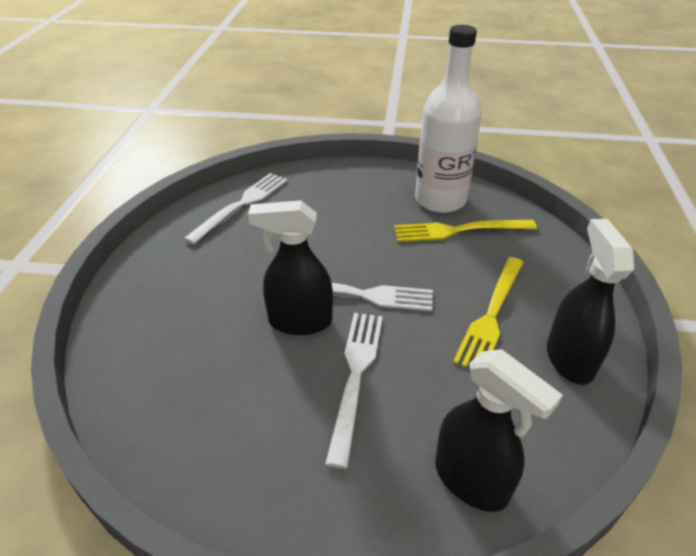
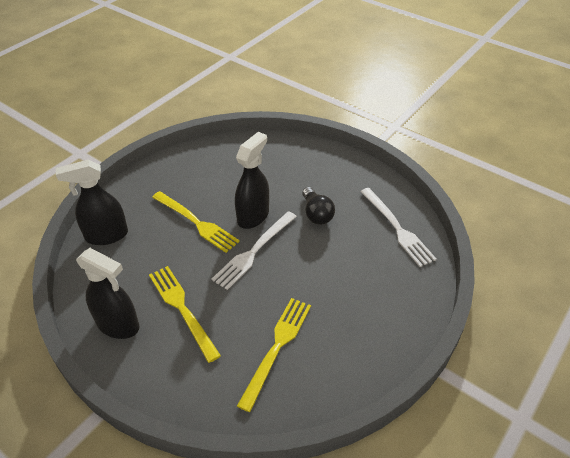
camera: 120 degrees right, 5 degrees up
(256, 267) = (316, 214): none -> black light bulb
(355, 376) = (196, 223): white fork -> yellow fork
(440, 200) = (327, 361): white bottle -> none

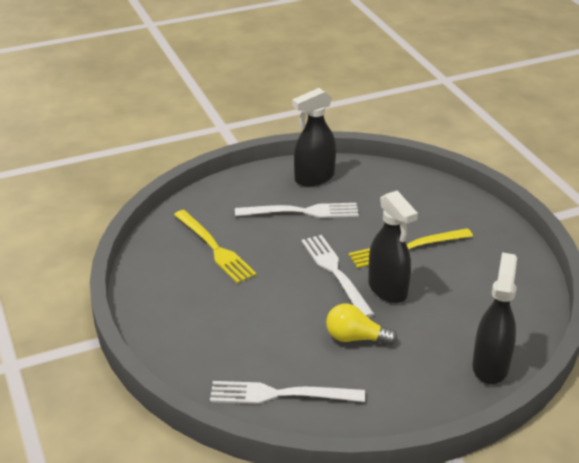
camera: 120 degrees right, 10 degrees down
(106, 235) = (428, 192): black spray bottle -> black spray bottle (490, 366)
(182, 308) = (302, 212): yellow fork -> white fork
(316, 214) = (355, 338): black light bulb -> yellow light bulb

